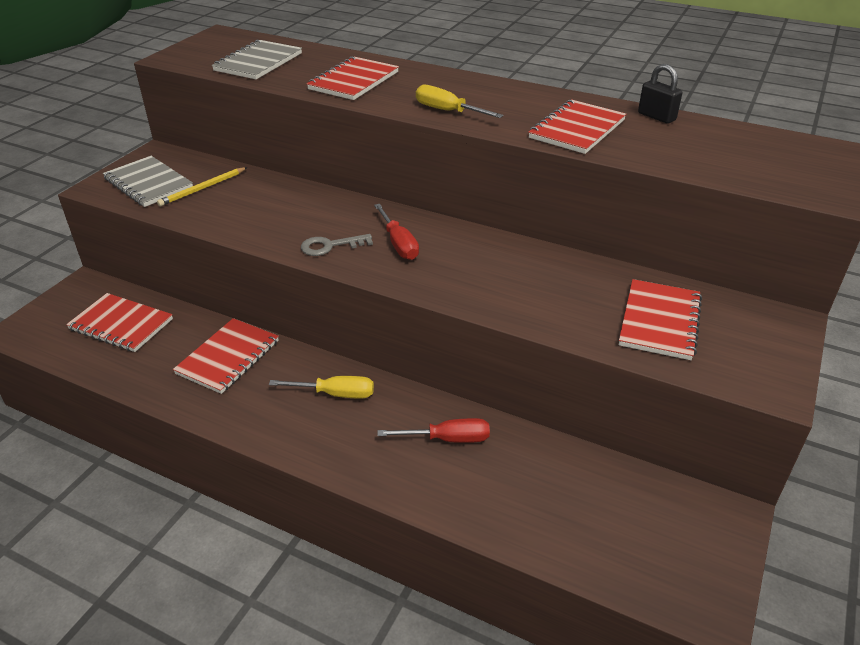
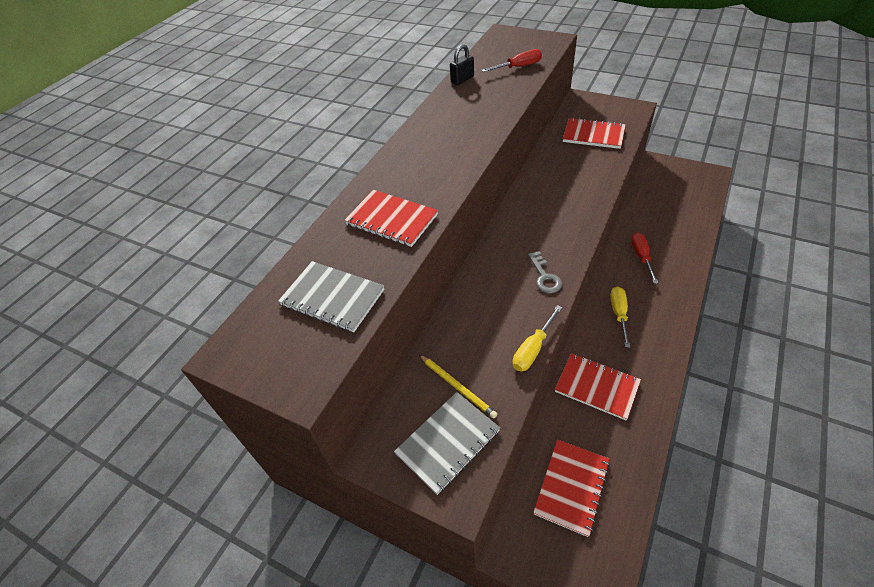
camera: 85 degrees left, 10 degrees up
(398, 243) = (534, 239): red screwdriver -> red screwdriver (518, 67)
(448, 111) = (457, 162): yellow screwdriver -> yellow screwdriver (533, 349)
(577, 129) = (484, 108): red notebook -> none

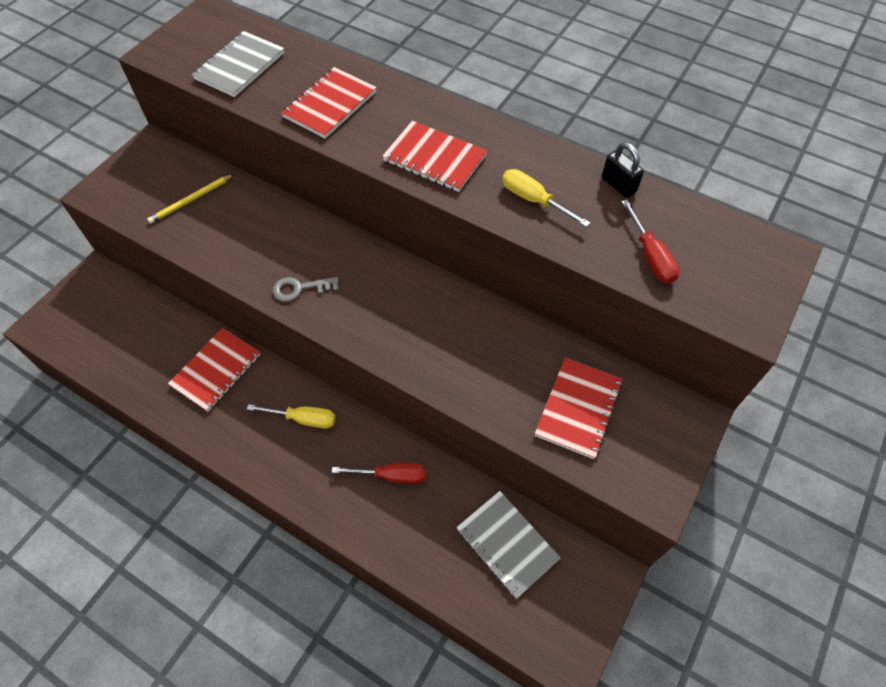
camera: 90 degrees right, 10 degrees up
(448, 442) = (141, 190): grey notebook -> grey notebook (507, 544)
(533, 349) = (209, 261): yellow screwdriver -> yellow screwdriver (534, 200)
(571, 487) = (126, 325): red notebook -> red notebook (434, 158)

